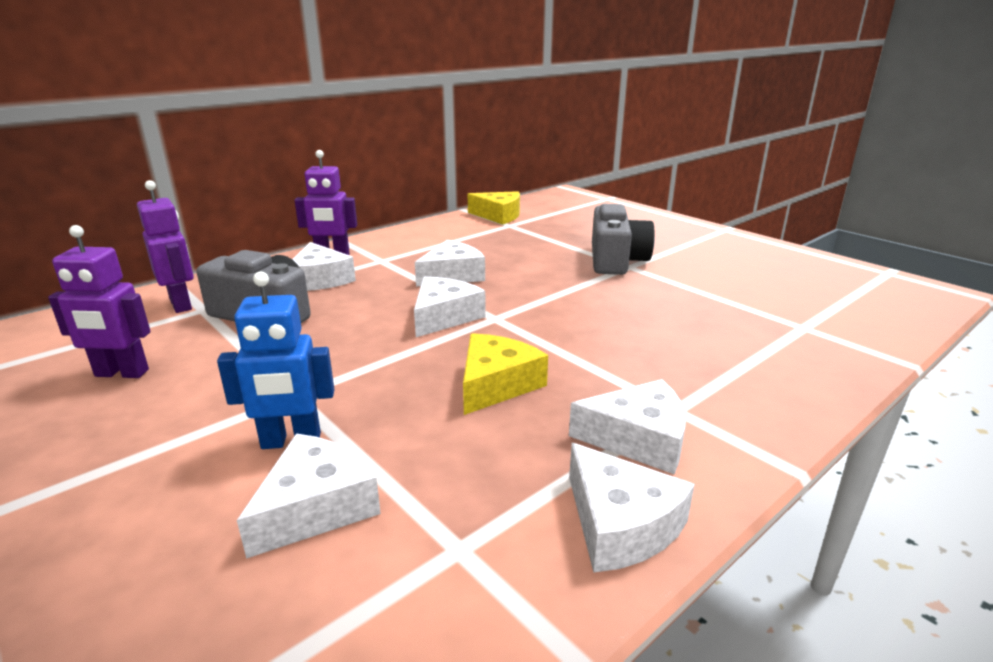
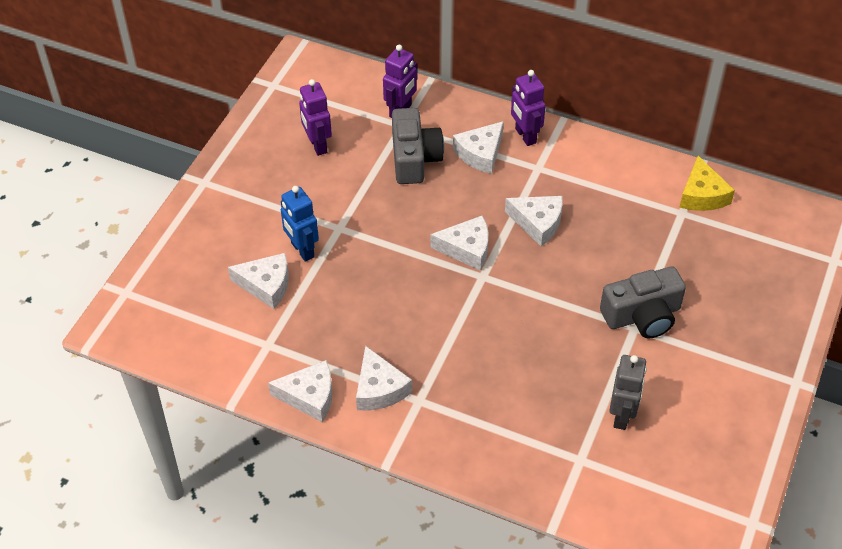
camera: 65 degrees right, 25 degrees up
(496, 384) = (398, 309): yellow cheese -> none
(620, 524) = (309, 396): white cheese -> white cheese turned 120 degrees counterclockwise
(743, 294) = (622, 416): none -> grey robot

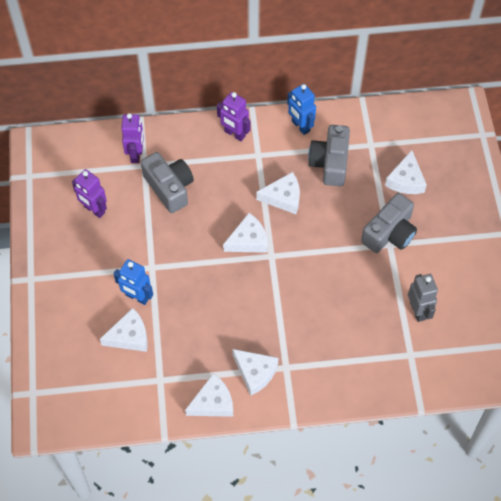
camera: 30 degrees left, 10 degrees up
(480, 153) = (213, 162): white cheese -> white cheese (406, 180)
(608, 159) = (300, 126): none -> blue robot
(618, 211) = (330, 163): none -> grey camera
(702, 195) = (376, 125): yellow cheese -> none

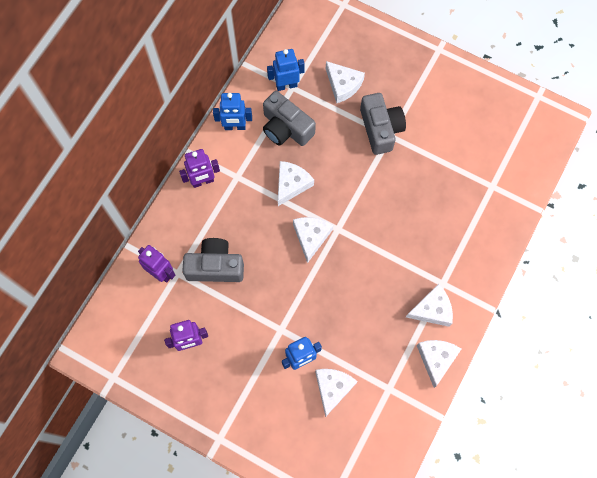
camera: 55 degrees left, 10 degrees up
(369, 139) = (286, 85): none -> blue robot
(418, 311) = (460, 155): grey robot -> none

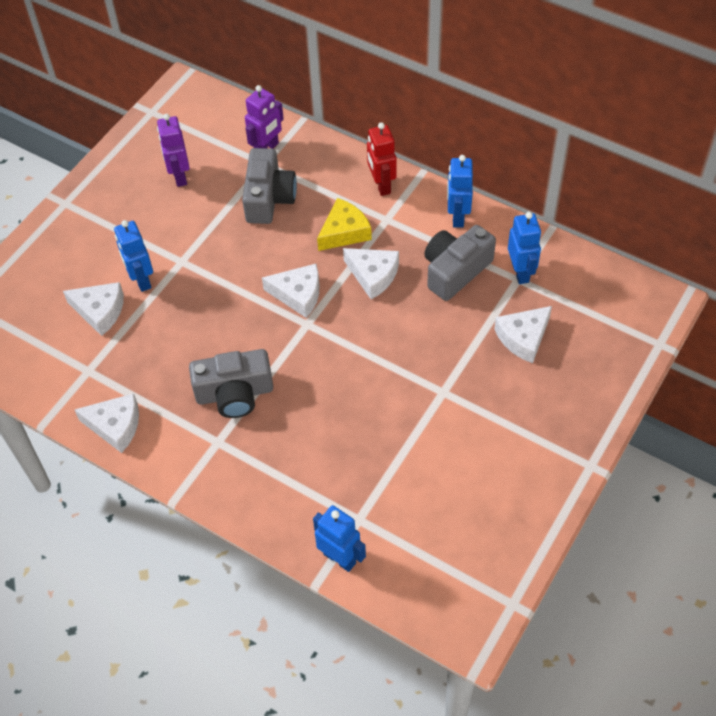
camera: 95 degrees right, 15 degrees down
(203, 181) = (381, 185): purple robot -> red robot
(250, 207) = (344, 232): none -> yellow cheese
(380, 129) = (454, 380): grey camera -> grey camera (234, 393)
(432, 309) = (183, 426): white cheese -> none
(521, 196) = (340, 558): none -> blue robot

